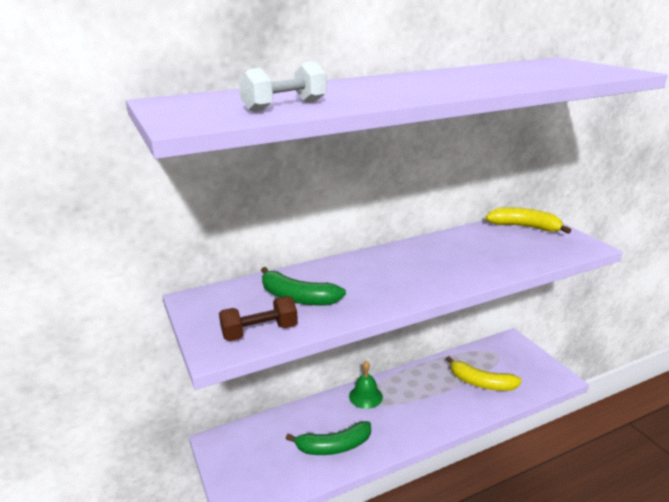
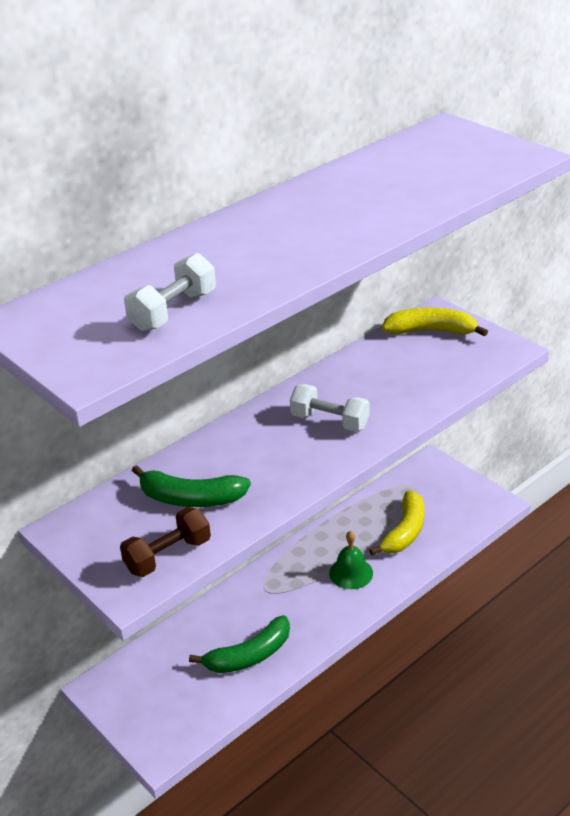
camera: 15 degrees left, 10 degrees up
(365, 396) = (267, 583): green bell -> green bell (351, 573)
(427, 267) = (330, 421): none -> white dumbbell
(481, 383) = (404, 531): yellow banana -> yellow banana turned 75 degrees counterclockwise

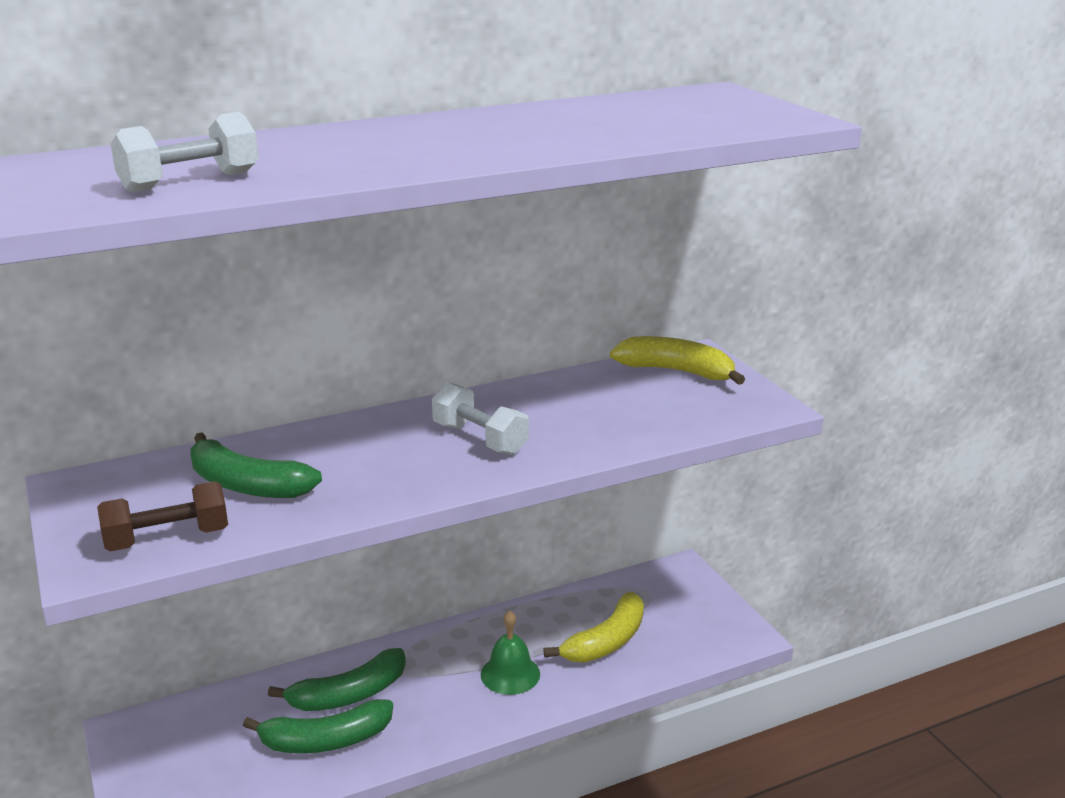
camera: 15 degrees right, 10 degrees down
(245, 618) = (349, 694): none -> green banana

